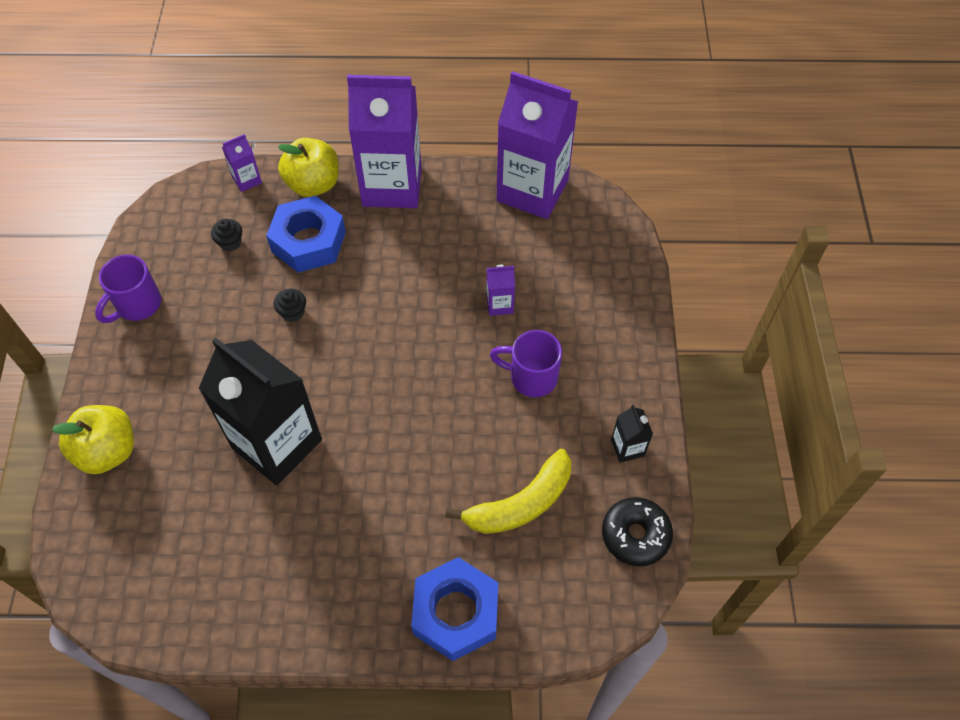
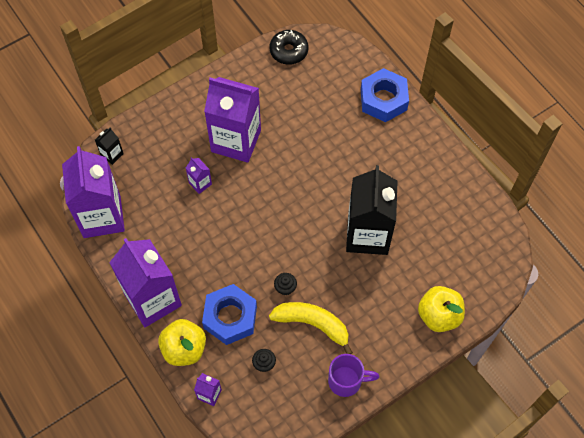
camera: 125 degrees left, 5 degrees up
(520, 503) = (310, 105): yellow banana -> yellow banana (313, 324)
(531, 377) = (236, 141): purple mug -> purple carton
(627, 448) = (244, 77): black carton -> black carton (112, 154)

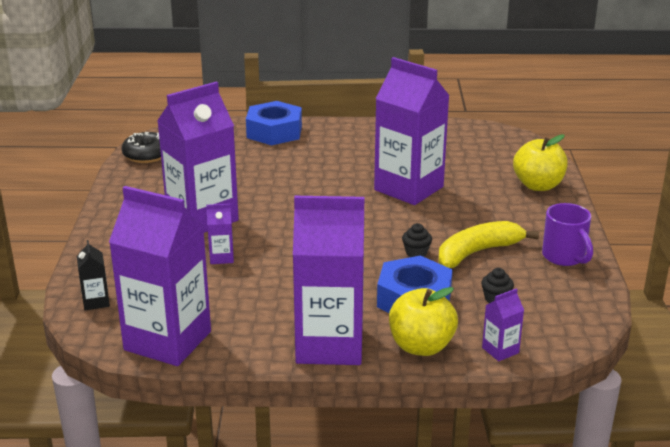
camera: 55 degrees left, 35 degrees down
(346, 381) = (564, 257): purple mug -> purple mug turned 120 degrees clockwise
(367, 234) = (408, 188): black carton -> purple carton

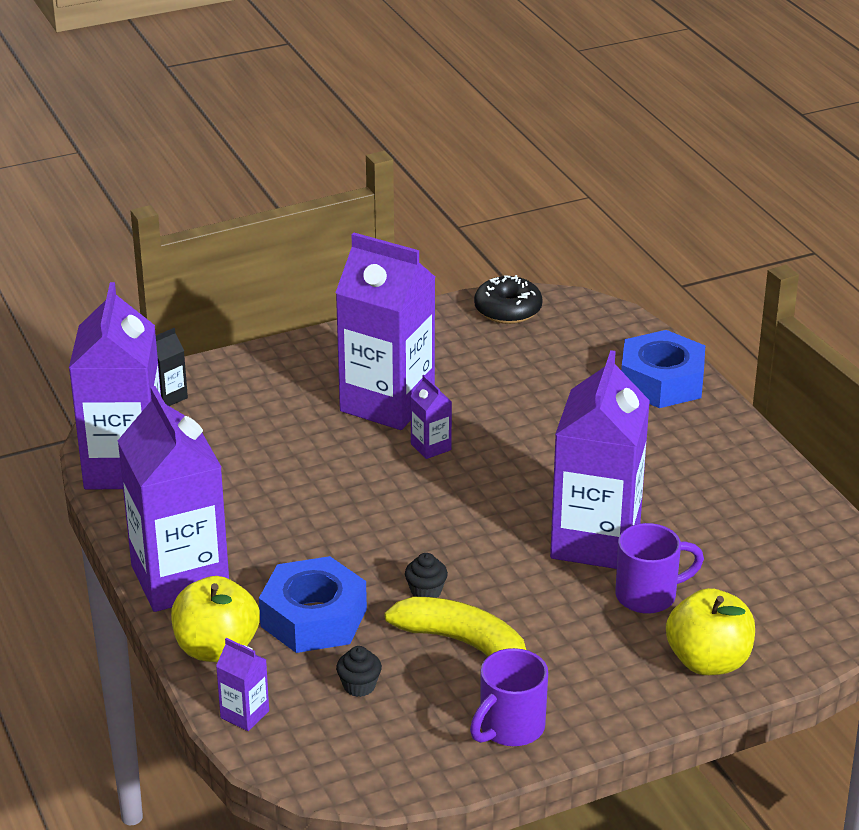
camera: 65 degrees right, 5 degrees up
(221, 257) = (309, 446): purple carton -> purple carton (431, 447)
(470, 186) = (648, 595): none -> purple mug

